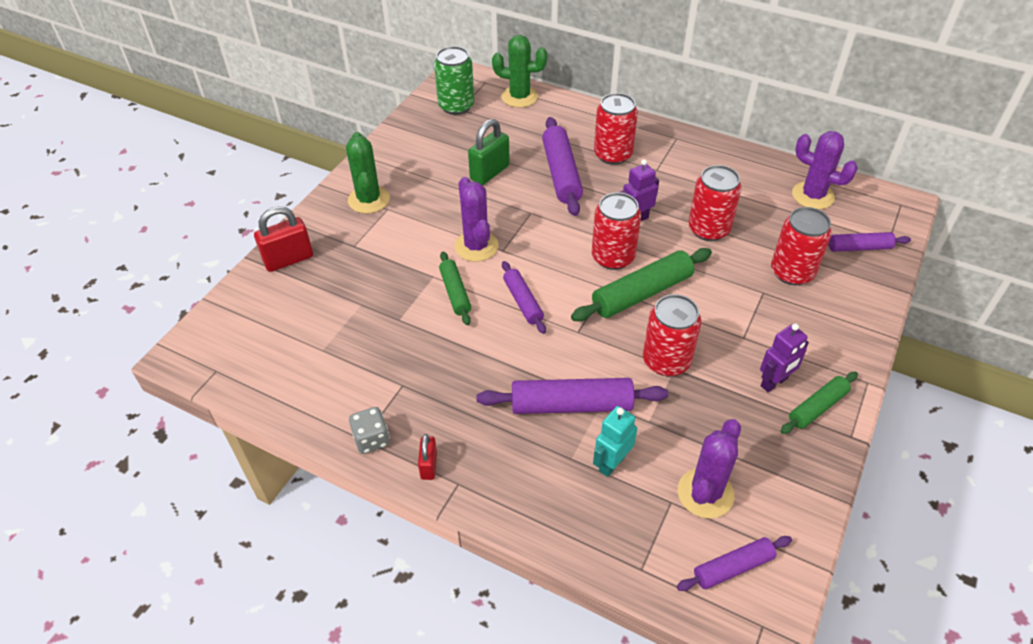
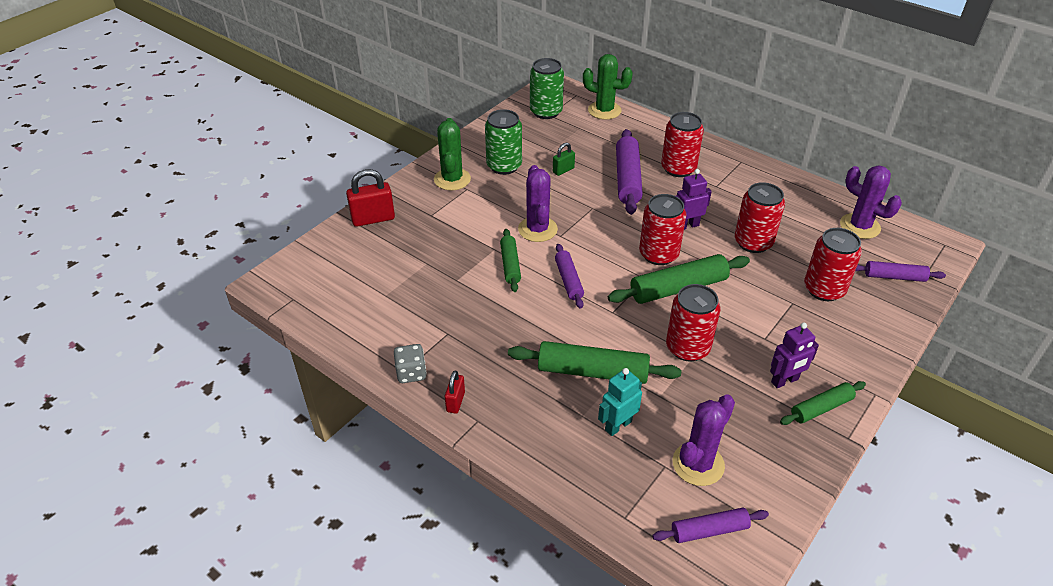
camera: 10 degrees right, 5 degrees down
(423, 176) = (504, 166): none -> green can
(490, 173) = (563, 170): green padlock -> green padlock, size x0.57
(571, 405) = (592, 372): purple rolling pin -> green rolling pin

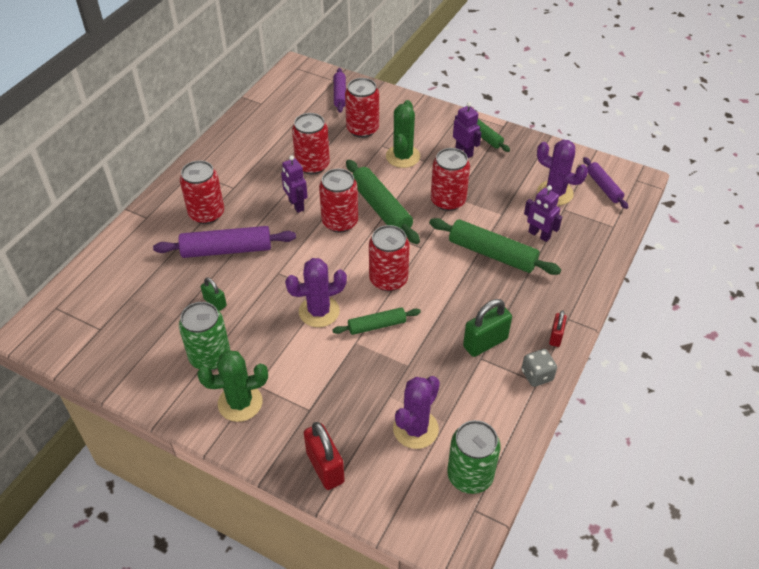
camera: 100 degrees left, 5 degrees up
(455, 402) = (555, 336): red padlock -> red padlock turned 75 degrees counterclockwise
(465, 340) = (485, 343): none -> green padlock
(546, 112) = (93, 332): green can -> green can (470, 475)
(569, 280) = (388, 279): purple rolling pin -> red can
(592, 372) = (492, 253): green rolling pin -> green rolling pin turned 60 degrees counterclockwise
(604, 110) = (94, 278): green cactus -> green cactus (403, 156)
(618, 425) = (539, 235): turquoise robot -> purple robot
(859, 226) = (281, 107): purple cactus -> purple cactus (415, 429)

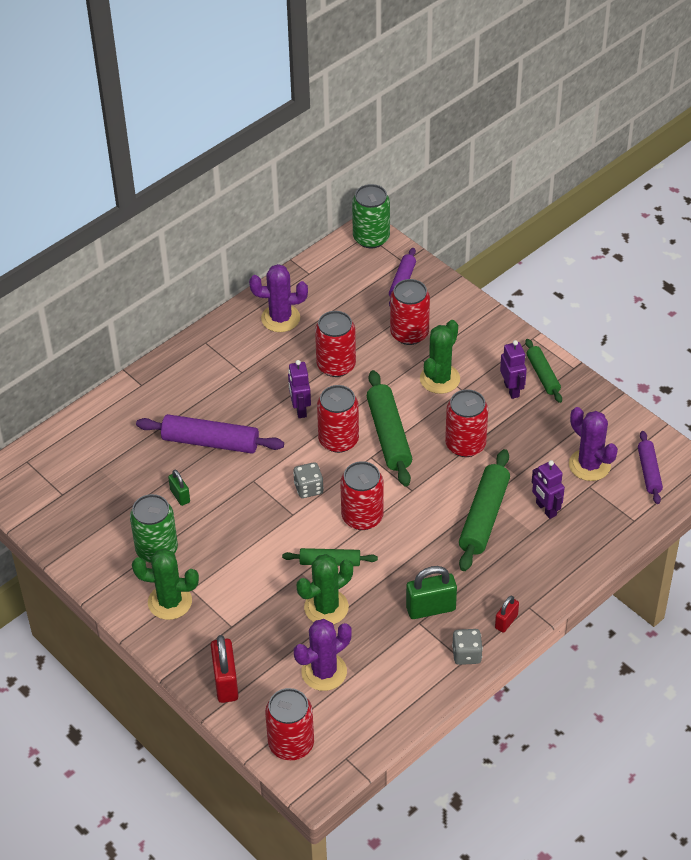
camera: 20 degrees right, 0 degrees up
(206, 214) = (204, 396): red can -> red can (291, 744)
(319, 311) = (278, 532): purple cactus -> purple cactus (280, 318)
(330, 267) = (308, 488): none -> grey dice
(391, 367) = (326, 607): none -> green cactus
(470, 475) = (356, 727): green can -> green can (371, 238)
(492, 253) = (484, 517): green rolling pin -> green rolling pin turned 60 degrees clockwise

